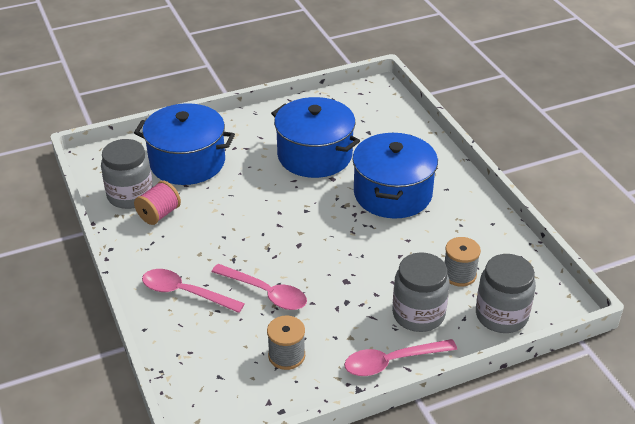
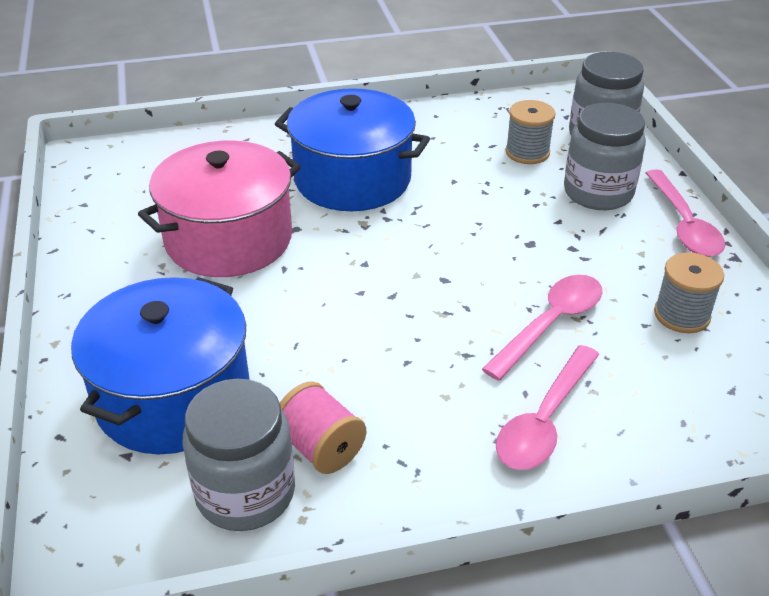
camera: 80 degrees left, 0 degrees up
(315, 155) = (228, 239): blue pot -> pink pot

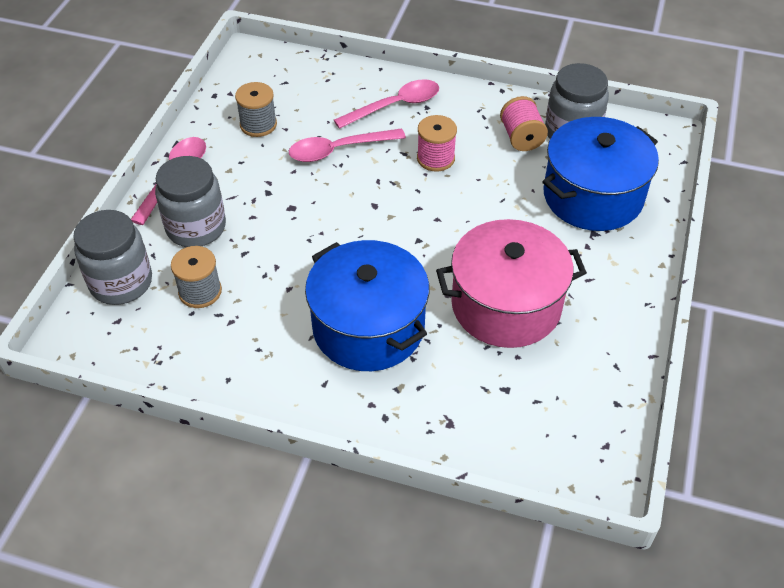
camera: 150 degrees left, 10 degrees up
(420, 363) = (435, 158): none -> pink spool

